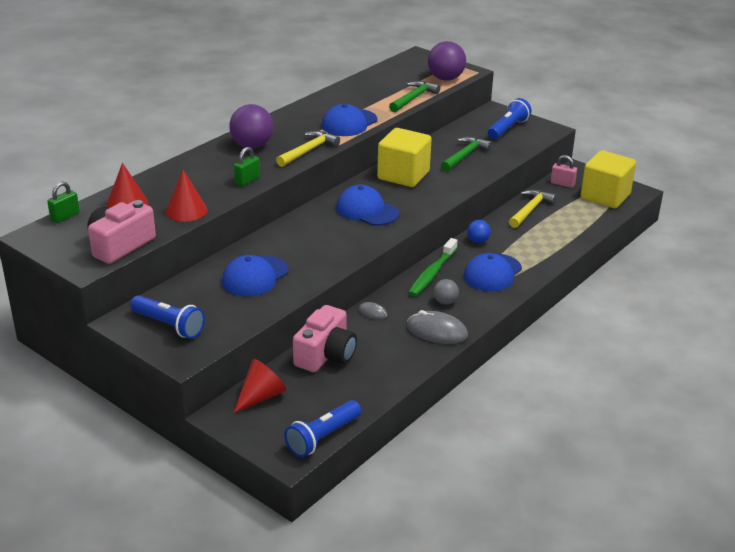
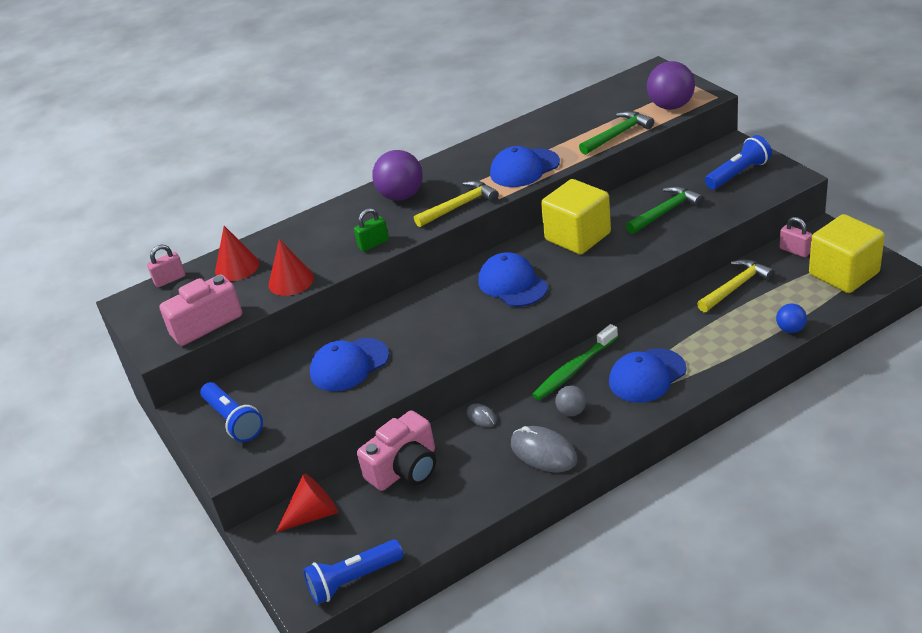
camera: 25 degrees right, 5 degrees up
(65, 217) = (170, 279): green padlock -> pink padlock
(478, 241) = (649, 328): blue ball -> blue ball (790, 329)

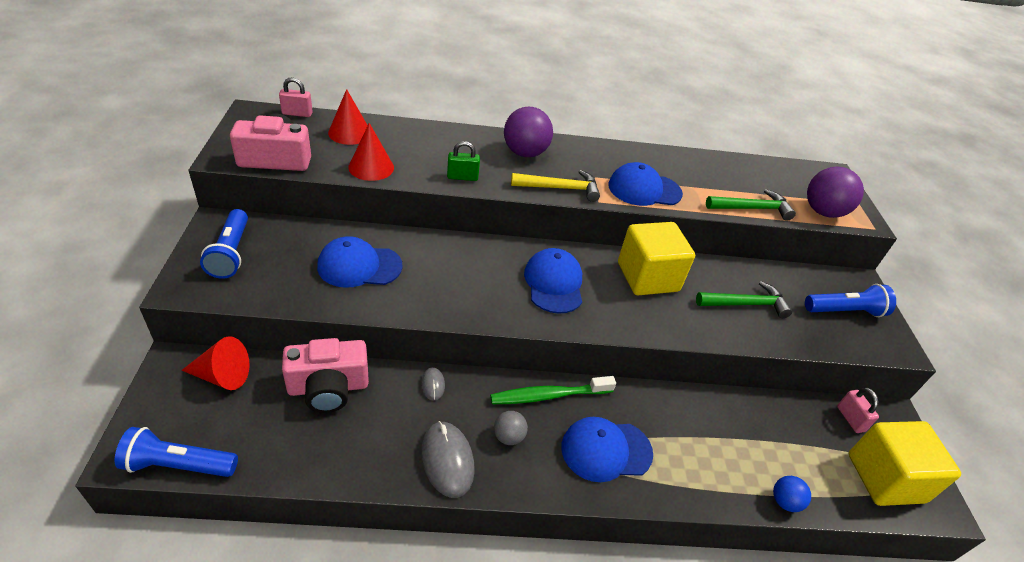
camera: 20 degrees right, 5 degrees up
(735, 287) = (762, 417): yellow hammer -> none

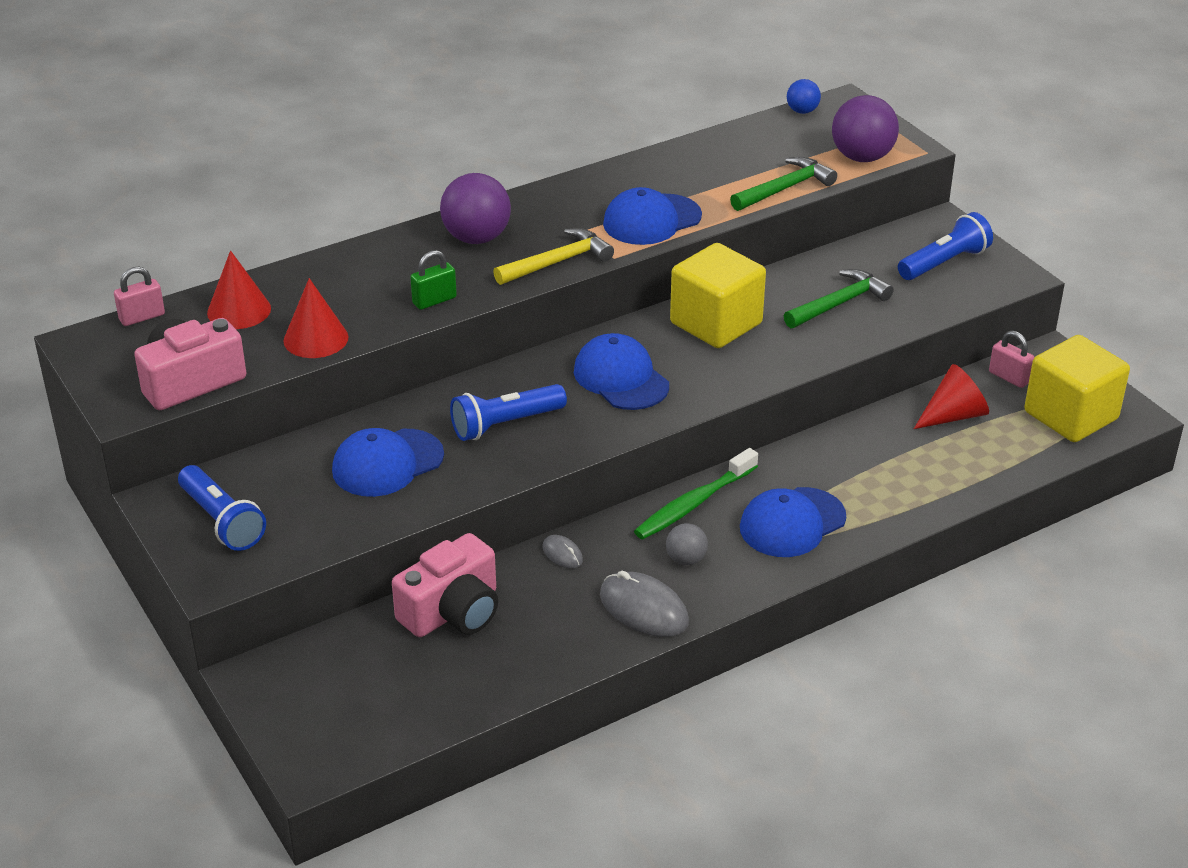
camera: 25 degrees left, 5 degrees down
(179, 465) = (375, 749): blue flashlight -> blue flashlight (505, 424)
(222, 376) = (323, 659): red cone -> red cone (953, 415)
(784, 501) = (991, 481): blue ball -> blue ball (802, 111)

